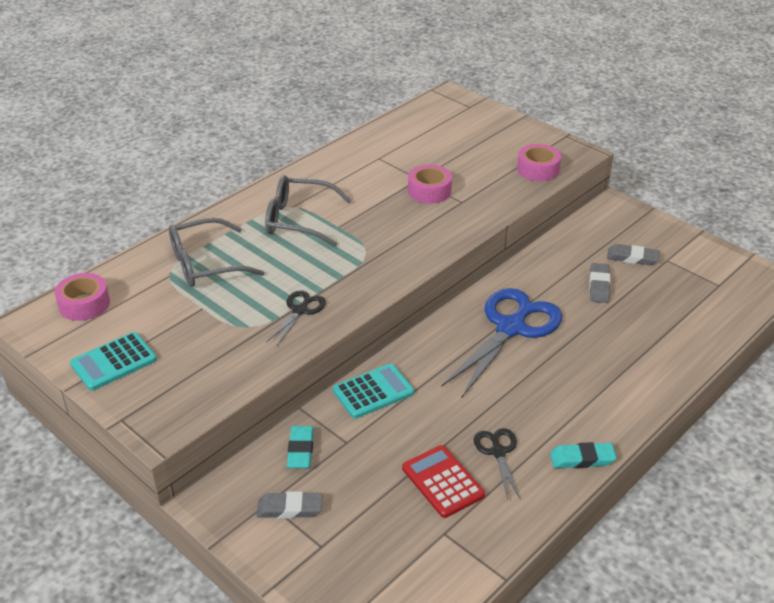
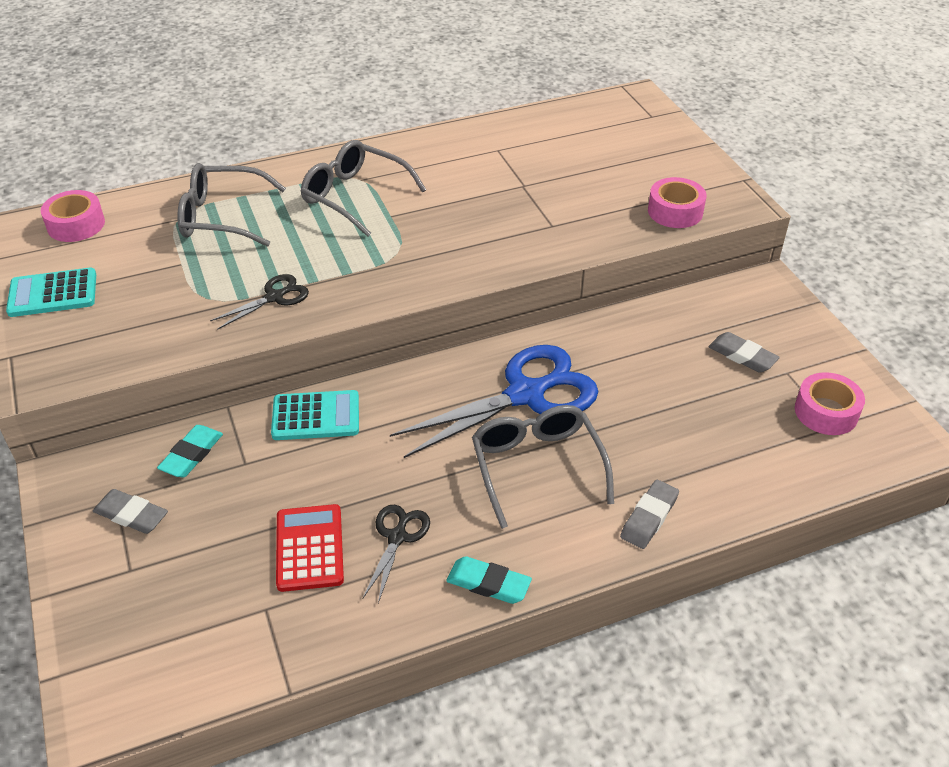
camera: 25 degrees right, 5 degrees up
(429, 191) = (524, 202): pink tape -> pink tape (826, 412)
(555, 373) = (537, 466): none -> grey glasses
(599, 286) = (672, 378): grey eraser -> grey eraser (649, 517)

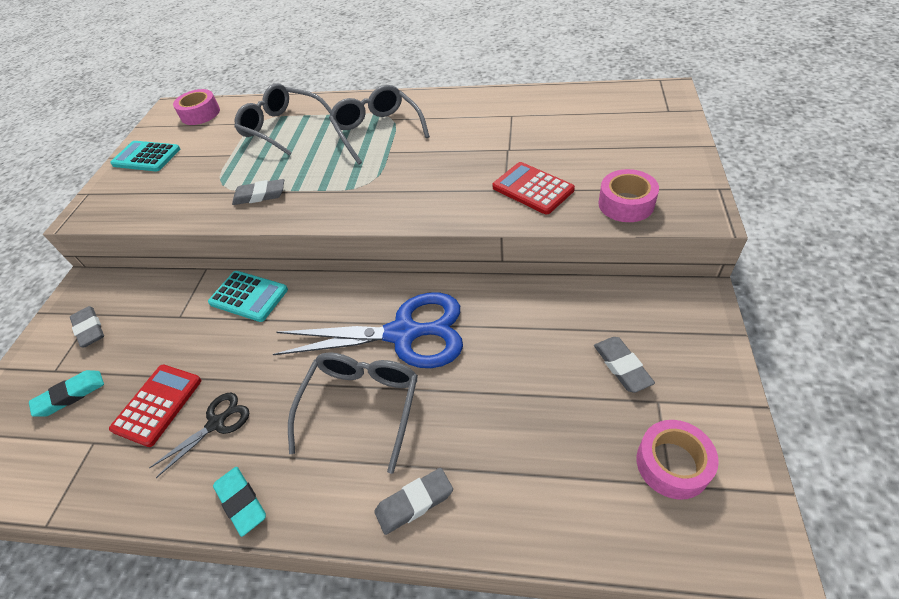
camera: 35 degrees right, 5 degrees up
(191, 454) = (157, 297): turquoise eraser -> turquoise eraser (70, 395)
(274, 297) = (260, 195): black scissors -> grey eraser
(579, 218) = (532, 189): none -> red calculator

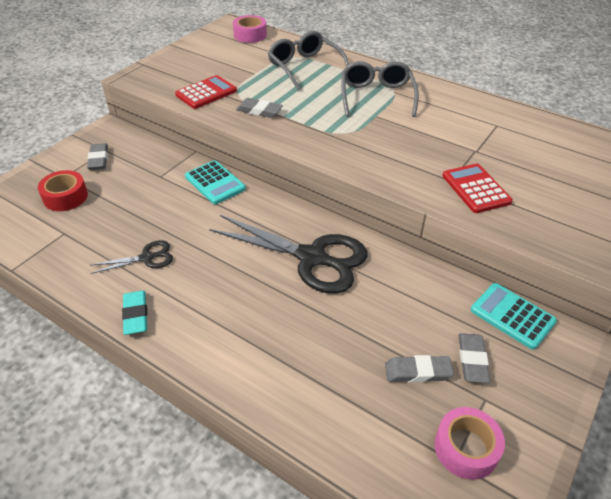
camera: 20 degrees right, 5 degrees down
(70, 395) = (65, 197): turquoise eraser -> red tape
(146, 157) = (195, 53): turquoise calculator -> turquoise calculator (512, 316)
(157, 404) = (116, 228): red calculator -> red calculator (206, 93)
(362, 405) = (251, 292): grey glasses -> none
(403, 334) = (311, 258): blue scissors -> black scissors
(414, 502) = (250, 374): grey eraser -> grey eraser (418, 372)
(626, 204) = (549, 232): pink tape -> none

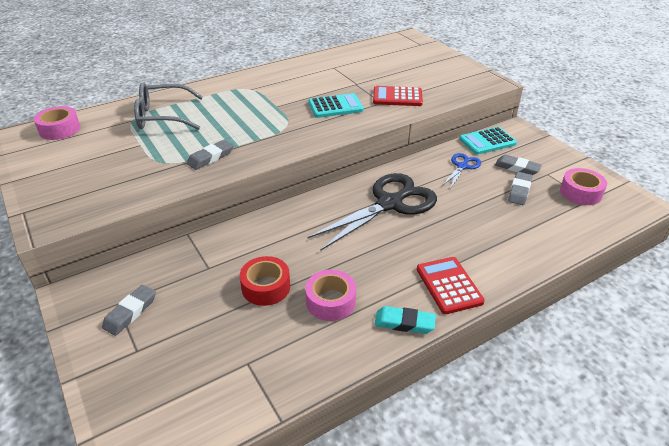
camera: 65 degrees left, 5 degrees down
(65, 197) = (180, 353): red tape -> red tape (266, 287)
(98, 159) = (130, 312): grey eraser -> grey eraser turned 75 degrees counterclockwise
(146, 258) = (330, 301): black scissors -> pink tape
(206, 93) = (143, 180): red calculator -> red calculator (449, 285)
(215, 183) = (251, 232): turquoise calculator -> turquoise calculator (335, 106)
(376, 96) = (249, 98): grey glasses -> none
(430, 302) = (462, 166): none -> blue scissors

